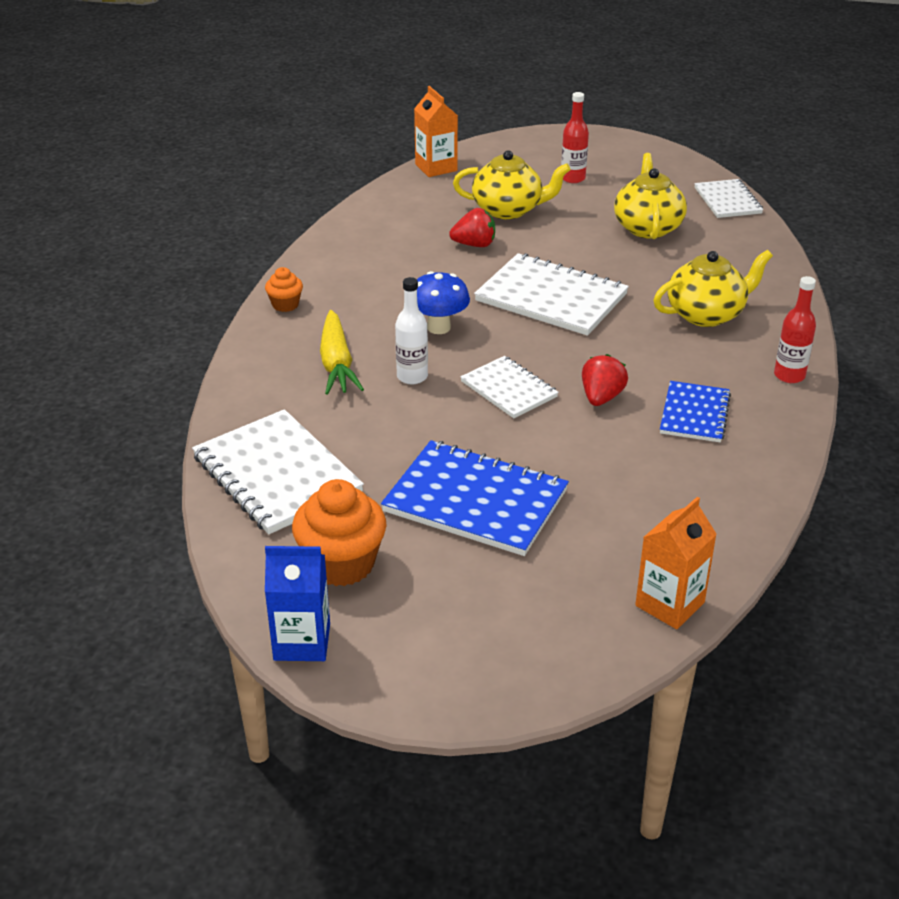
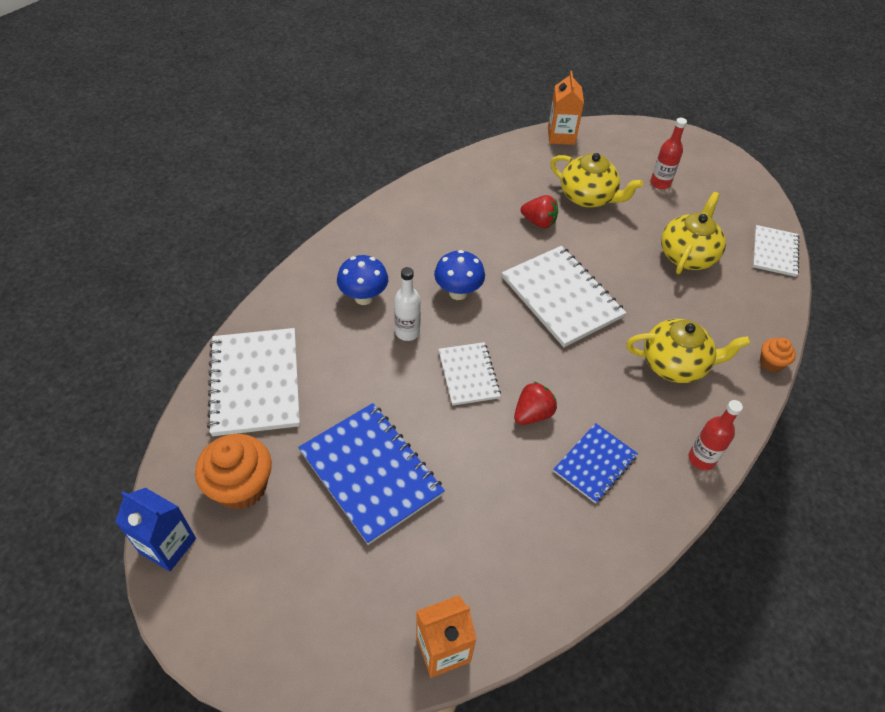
camera: 25 degrees right, 15 degrees up
(285, 305) = (366, 227): orange cupcake -> orange cupcake (771, 363)
(337, 364) = (364, 297): yellow carrot -> blue mushroom

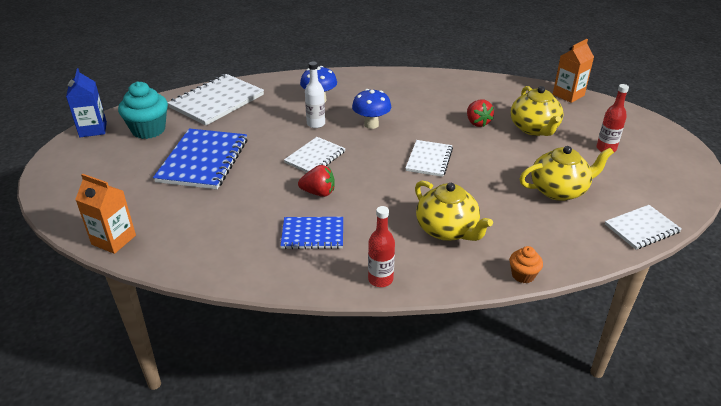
camera: 50 degrees right, 15 degrees down
(241, 487) = (148, 130): orange cupcake -> turquoise cupcake
(561, 297) = (429, 159): white notebook -> white notebook, size x0.59

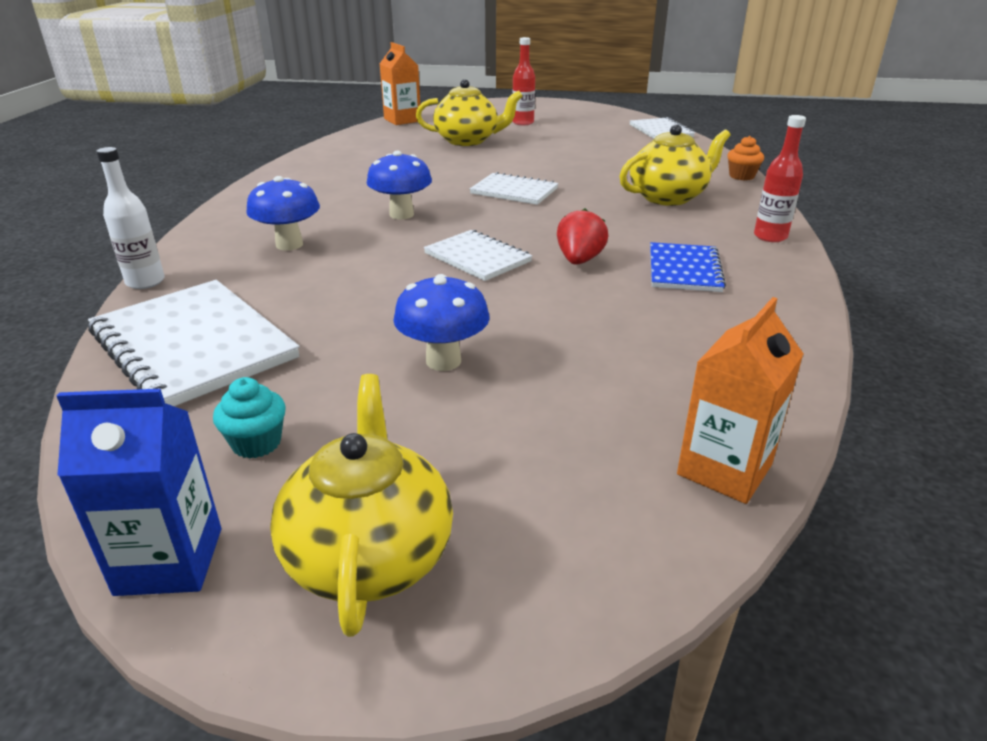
camera: 80 degrees left, 5 degrees down
(148, 130) = (256, 443): turquoise cupcake -> turquoise cupcake, size x0.52
(203, 160) = (443, 361): blue notebook -> blue mushroom
(316, 124) = (371, 252): white bottle -> white bottle (145, 282)
(477, 123) = (437, 161): red strawberry -> none
(559, 190) = (595, 147): yellow teapot -> yellow teapot (369, 555)

